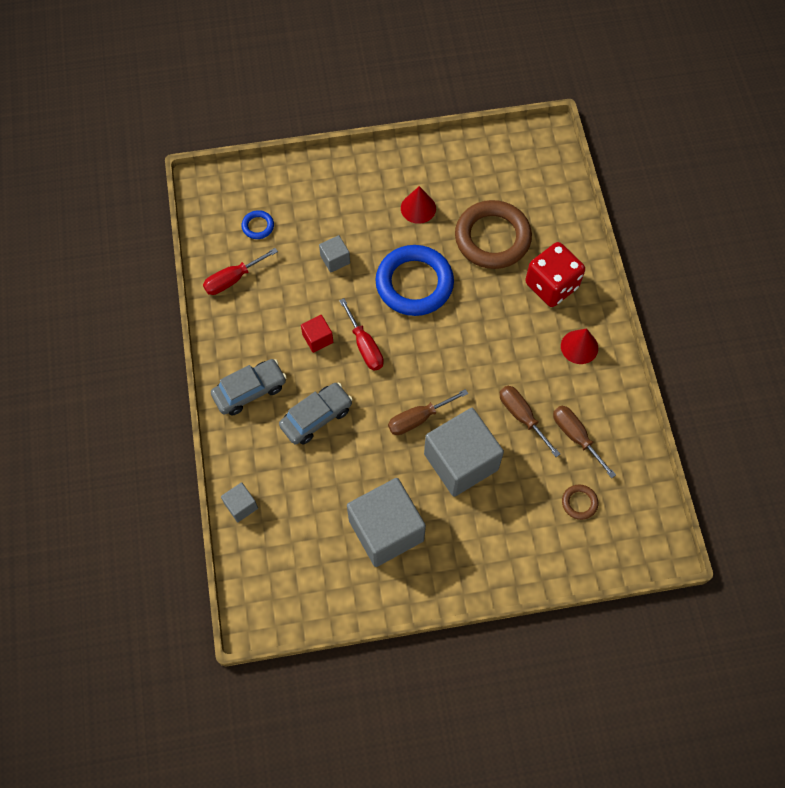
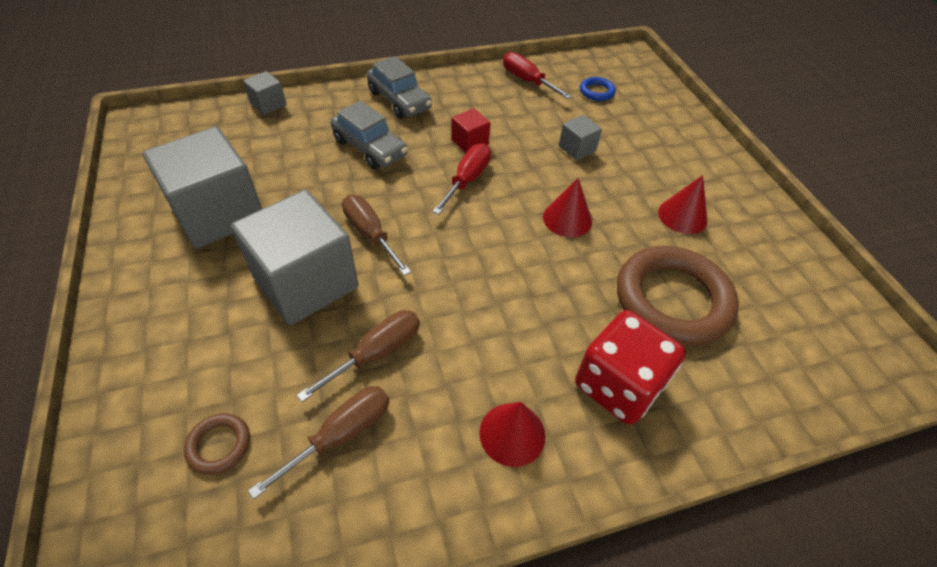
camera: 80 degrees right, 15 degrees down
(364, 346) = (467, 180): red screwdriver -> red screwdriver turned 150 degrees clockwise
(414, 283) = (567, 219): blue ring -> red cone

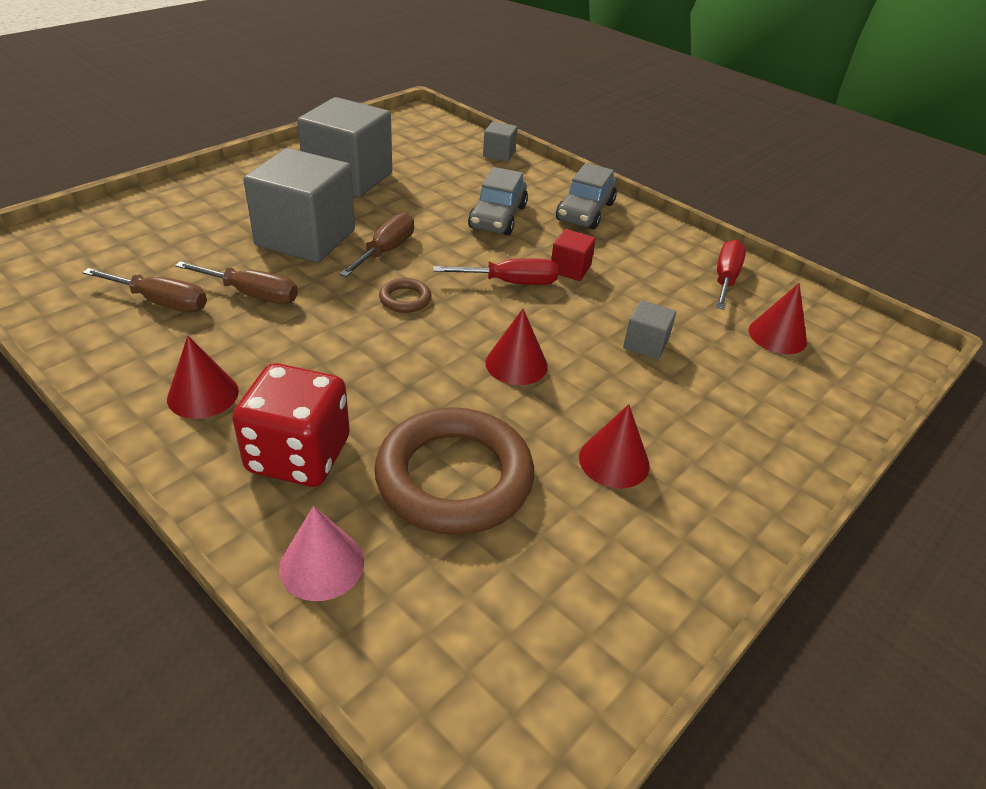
camera: 60 degrees right, 10 degrees down
(219, 445) = (130, 253): brown ring -> brown ring (405, 299)
(596, 92) = (777, 336): blue ring -> red cone
(735, 405) = (322, 564): none -> pink cone

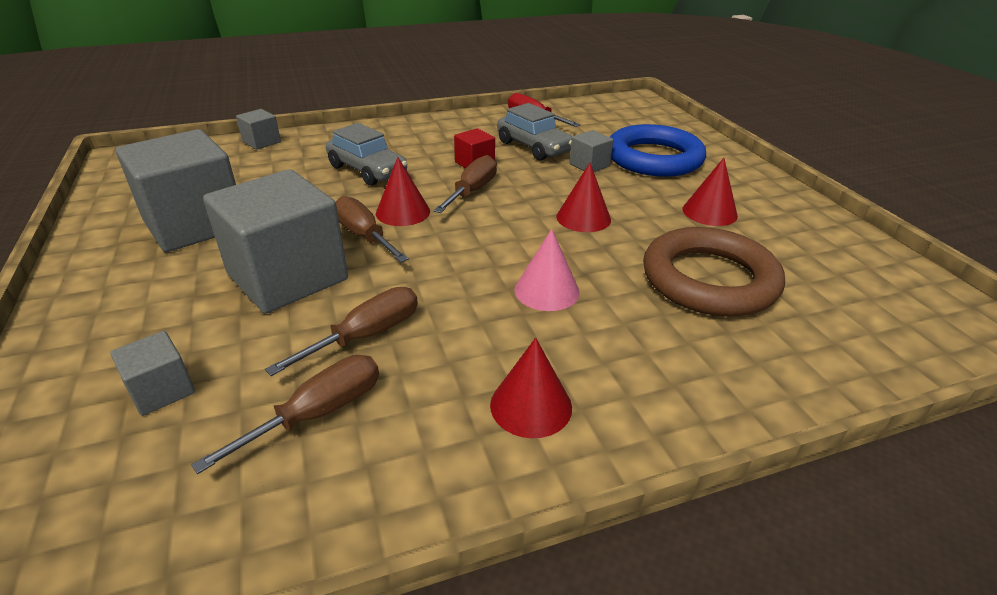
camera: 60 degrees left, 5 degrees down
(162, 239) = (162, 390): none -> grey cube
(298, 455) = (656, 355): red dice -> none
(322, 564) = (799, 370): pink cone -> pink cone (546, 290)
(405, 299) = (454, 245): brown ring -> none
(511, 283) = (472, 191): red screwdriver -> brown screwdriver
(585, 212) = (400, 136): grey car -> grey car (534, 147)
(720, 392) = (654, 158): none -> blue ring
(777, 336) = (606, 125): red cone -> red cone (403, 212)

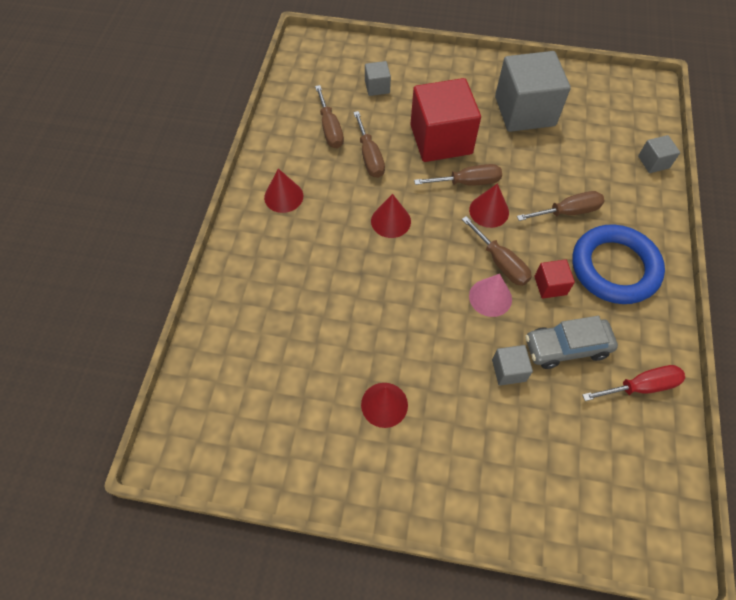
camera: 120 degrees right, 25 degrees up
(287, 277) = (441, 139): grey cube -> red cube
(367, 170) = (568, 212): grey car -> brown screwdriver
(546, 290) = (357, 245): pink cone -> pink cone (490, 297)
(583, 218) = (424, 311): red cone -> red cone (391, 221)
(654, 158) = (498, 437): blue ring -> blue ring (614, 268)
(709, 280) = (312, 335): brown ring -> none

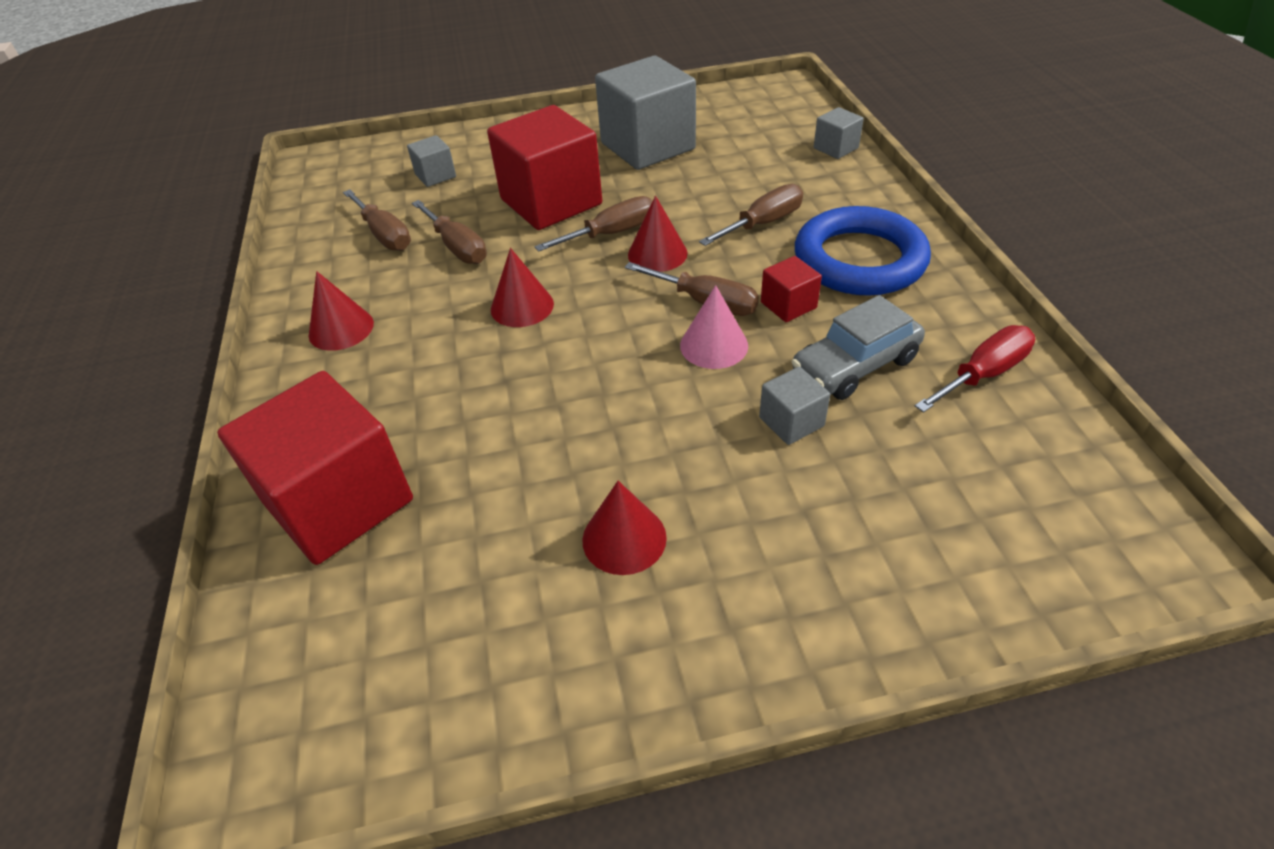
camera: 20 degrees left, 15 degrees down
(249, 318) = (339, 501): none -> red cube

